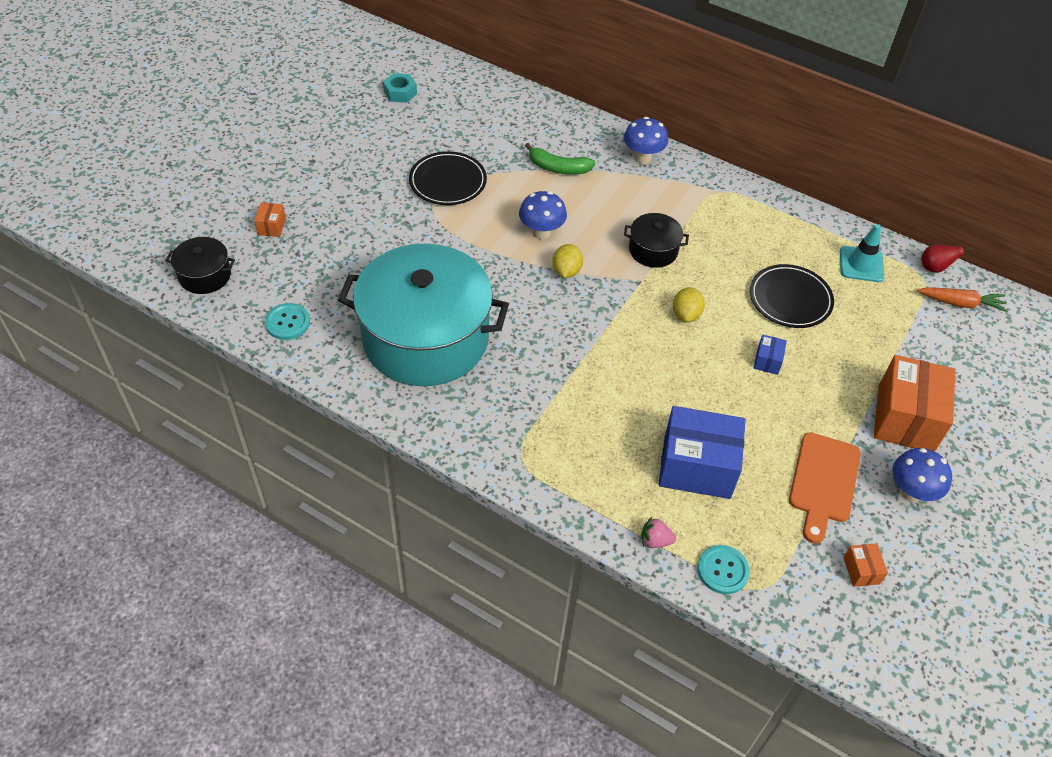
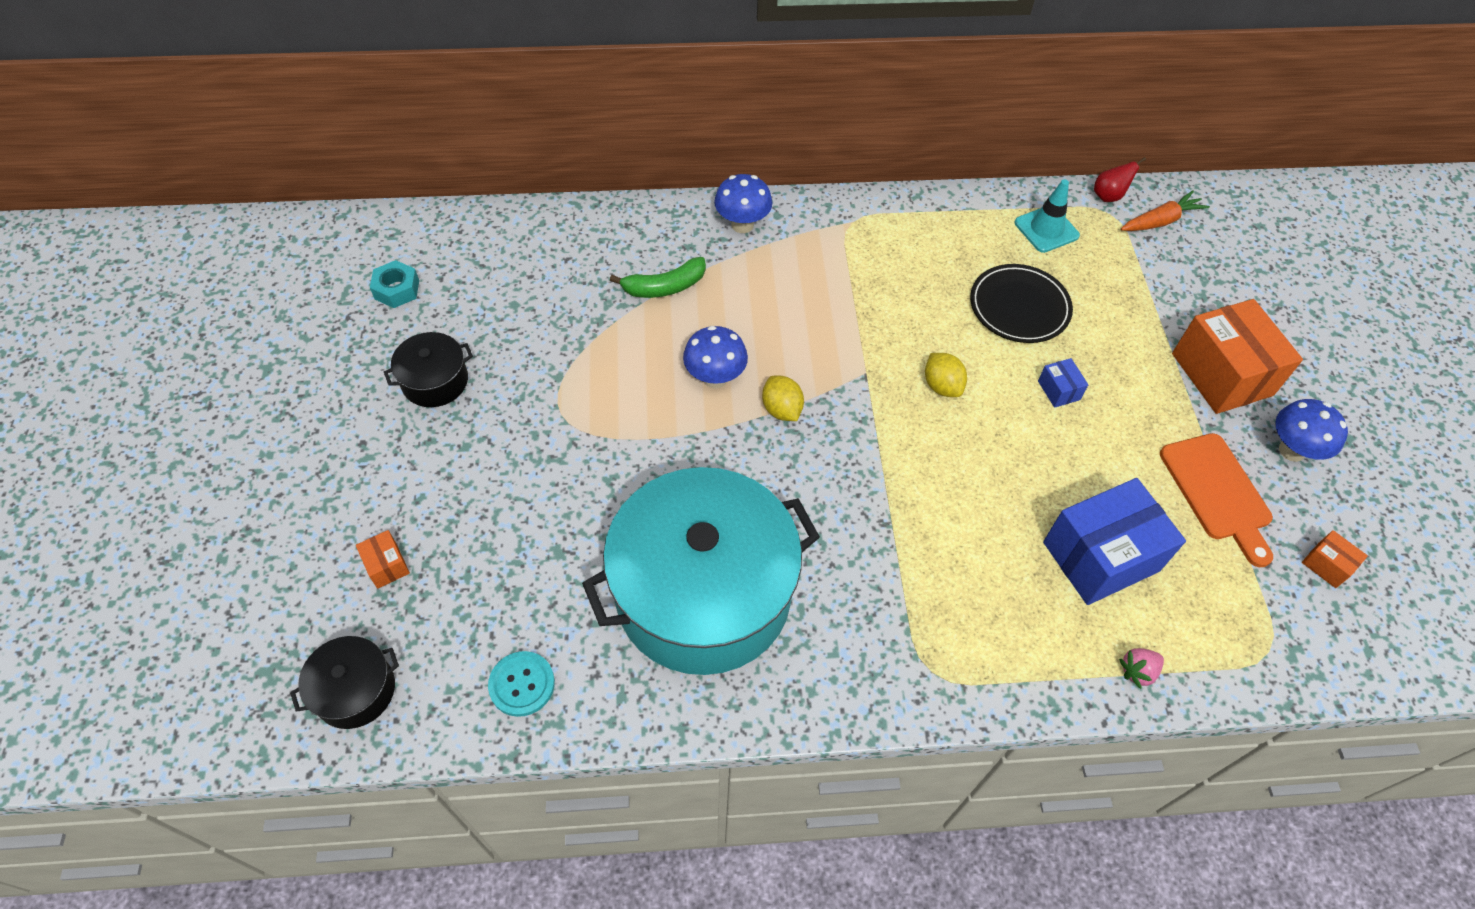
camera: 35 degrees left, 5 degrees up
(448, 182) = (555, 375): black plate -> none
(653, 250) = (846, 330): black pot -> black pot (435, 381)
(723, 570) = (1222, 657): turquoise button -> none

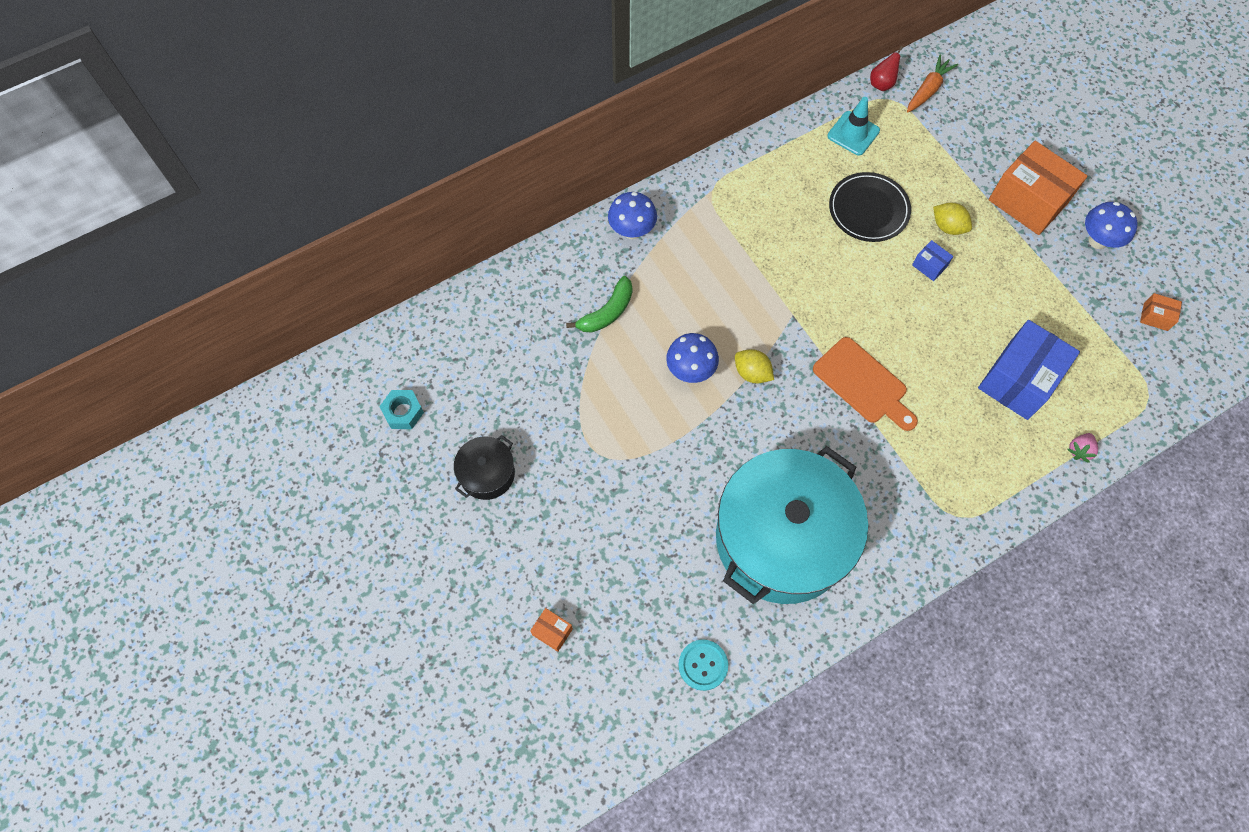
camera: 25 degrees left, 10 degrees up
(355, 690) = (594, 729): black pot -> none
(942, 386) = (850, 300): yellow lemon -> yellow lemon (948, 227)
(1217, 492) = (1067, 295): orange cutting board -> orange cutting board (863, 383)

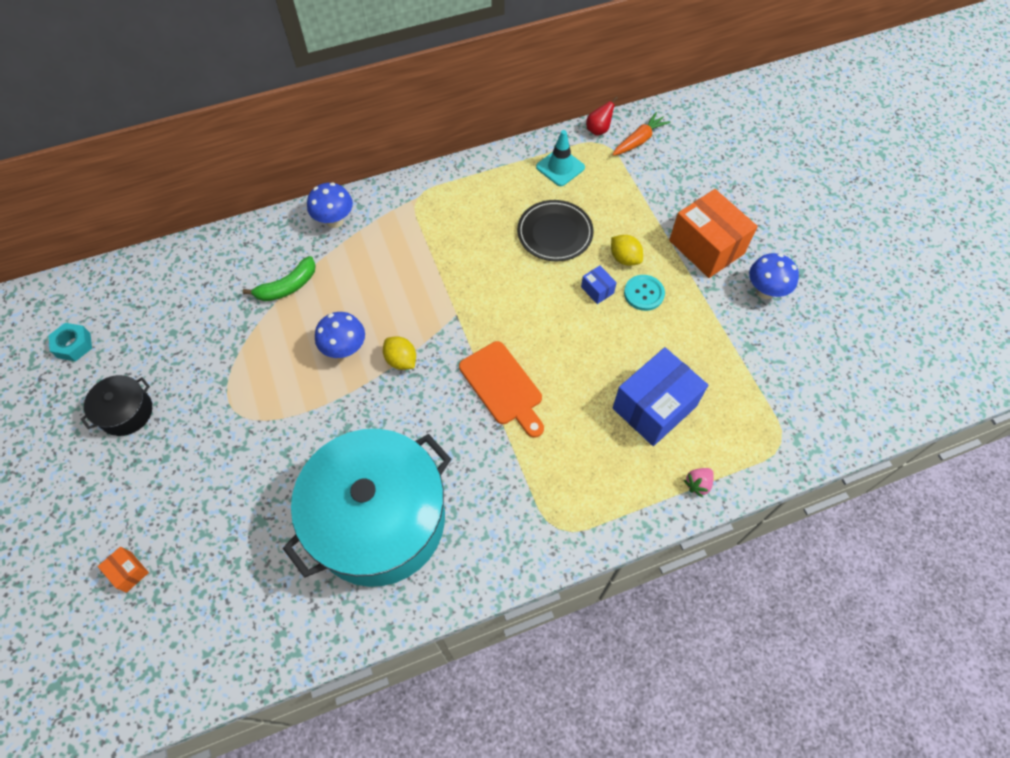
camera: 10 degrees right, 5 degrees down
(703, 665) = (260, 632): turquoise button -> turquoise button (644, 293)
(1155, 317) = (805, 369): orange box -> none

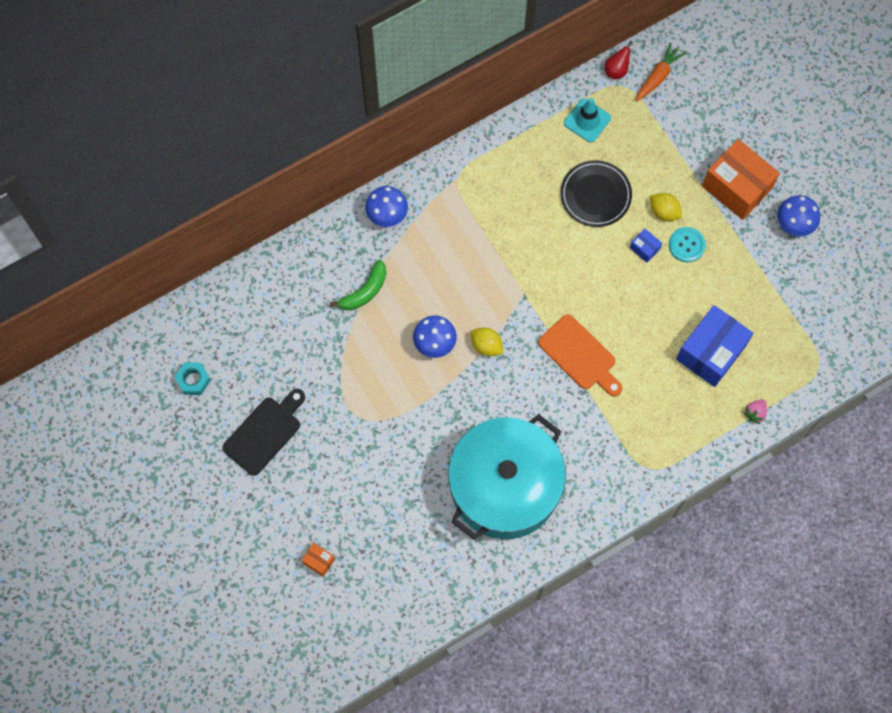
camera: 10 degrees left, 10 degrees up
(126, 412) = (264, 433): black pot -> black cutting board

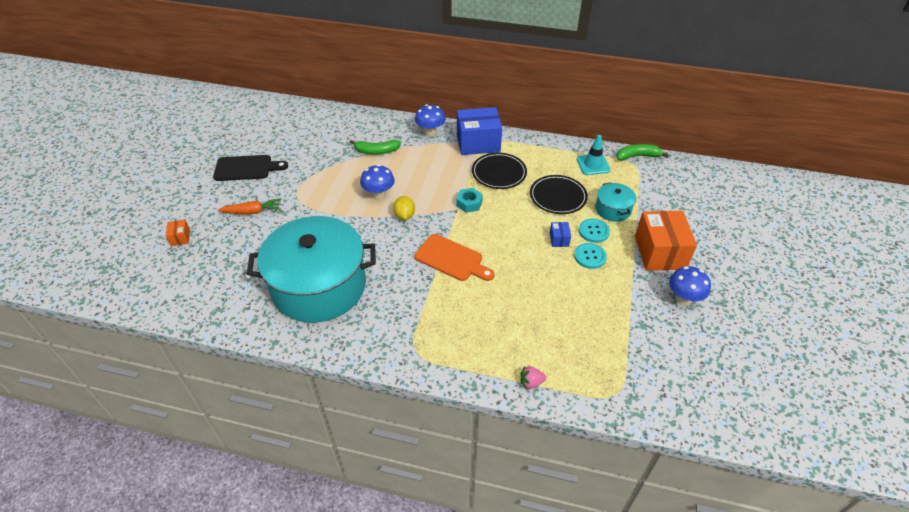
camera: 45 degrees right, 25 degrees down
(193, 380) = (251, 128): turquoise nut -> turquoise nut (469, 203)
(513, 212) = (499, 173): none -> black plate
(579, 355) = (451, 259): orange cutting board -> orange cutting board turned 60 degrees counterclockwise
(616, 70) = (637, 156): red pear -> green banana
(656, 168) = (613, 209): none -> turquoise pot
(658, 76) = (662, 173): orange carrot -> orange carrot (253, 212)
(664, 211) = (593, 231): yellow lemon -> turquoise button
(711, 352) = (540, 322): blue box -> blue box (478, 143)

